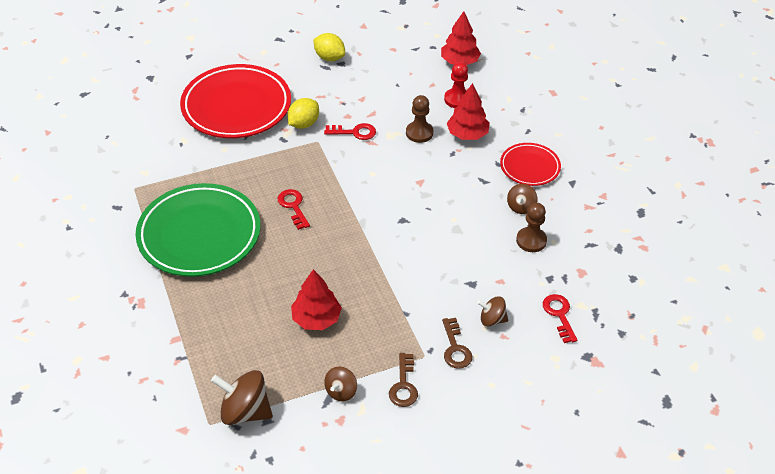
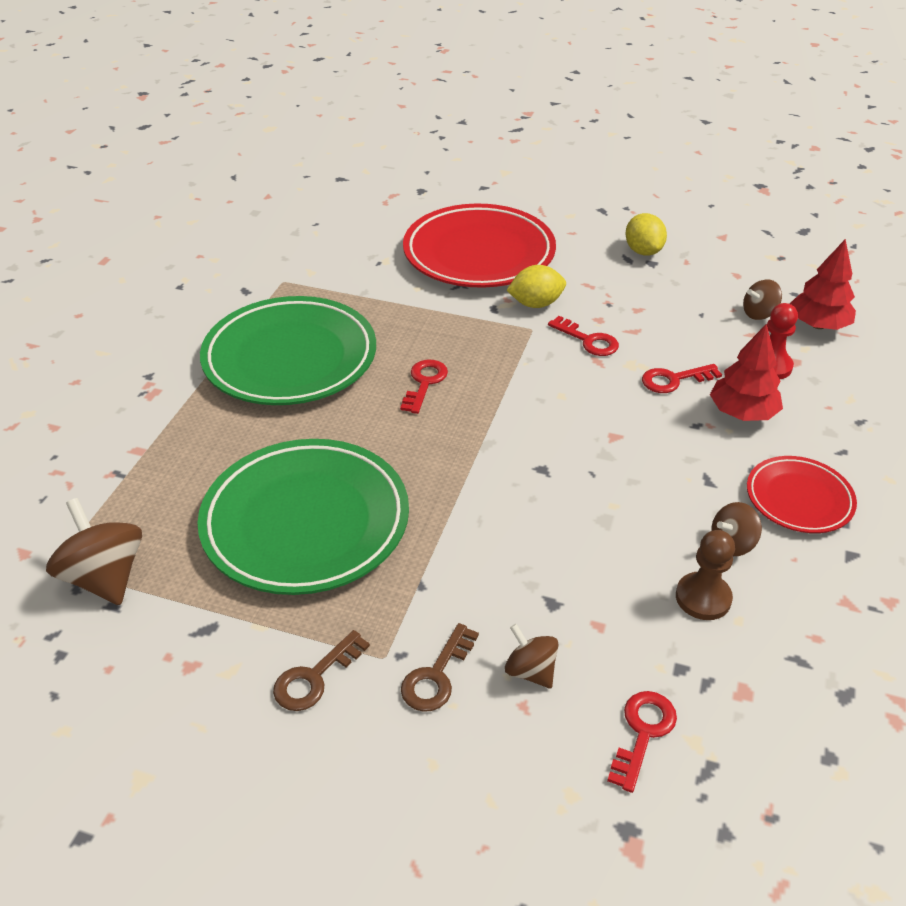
camera: 40 degrees right, 5 degrees down
(316, 319) = (306, 522): red tree -> green plate
(341, 391) = (232, 630): brown spinning top -> brown spinning top (759, 313)
(419, 133) = (674, 380): brown pawn -> red key

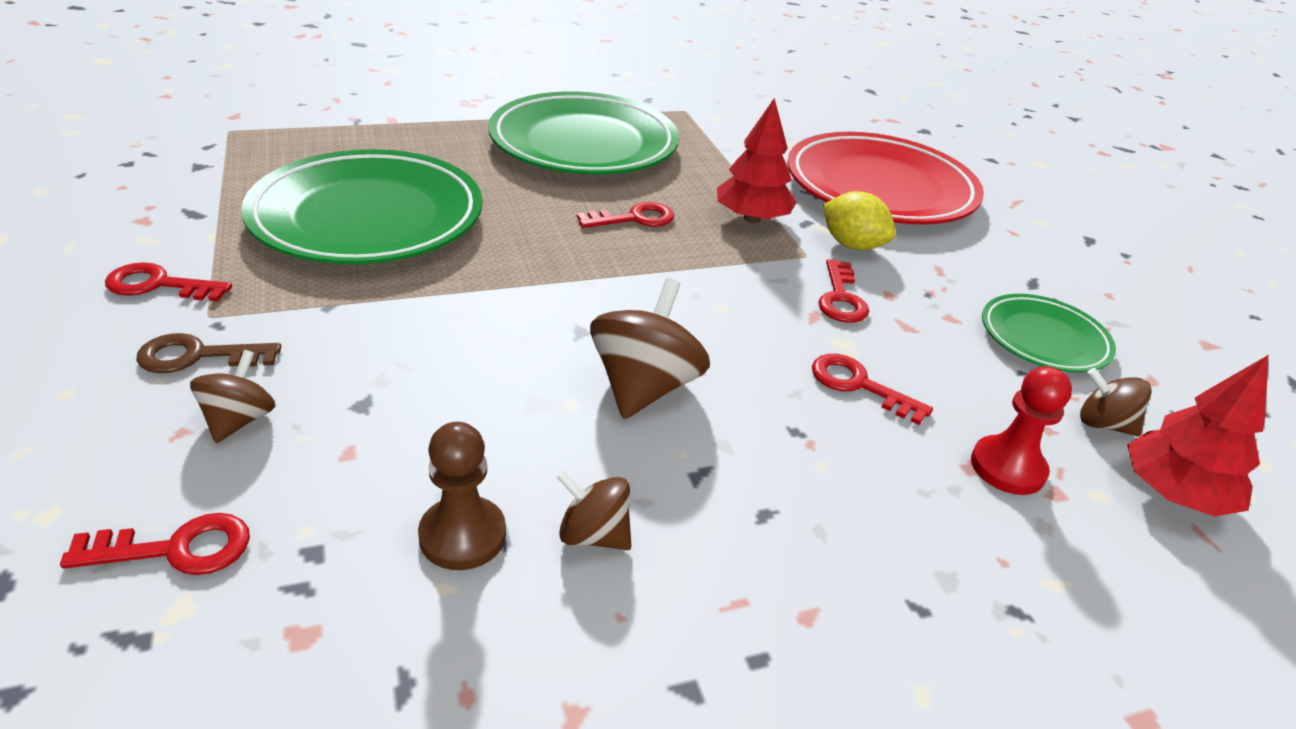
camera: 50 degrees right, 5 degrees down
(105, 577) = (228, 153): brown spinning top -> brown spinning top (644, 387)
(314, 677) = (159, 285): brown key -> red key
(643, 251) = (1066, 290): yellow lemon -> none
(680, 288) = (1043, 339): none -> green plate
(742, 413) = (872, 468): red tree -> red tree (752, 218)
(799, 499) = (756, 583): red plate -> none

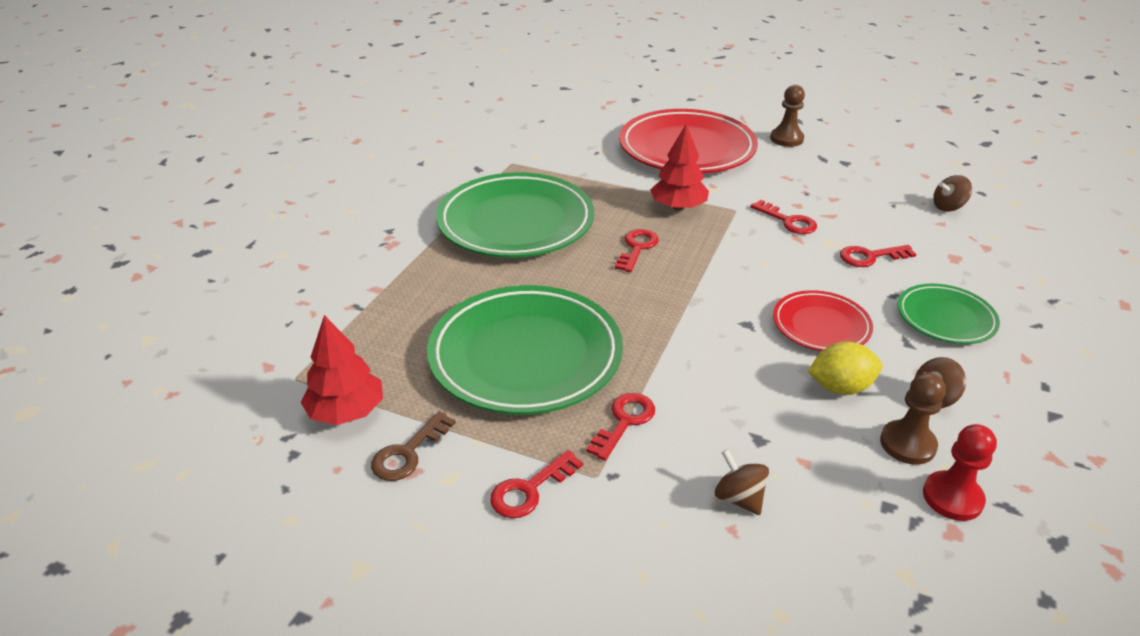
camera: 45 degrees left, 0 degrees up
(176, 549) = (852, 563): red key -> red key (624, 422)
(198, 356) = (647, 496): brown key -> brown key (408, 453)
(644, 387) = (821, 326): brown spinning top -> red plate
(852, 245) = (739, 190): yellow lemon -> yellow lemon (840, 387)
(1007, 467) = (961, 250): red pawn -> red pawn (952, 497)
(1028, 244) = (786, 139): none -> brown pawn
(1043, 339) = (872, 184): green plate -> green plate (945, 318)
(1173, 494) = (1005, 219): red tree -> red tree (346, 412)

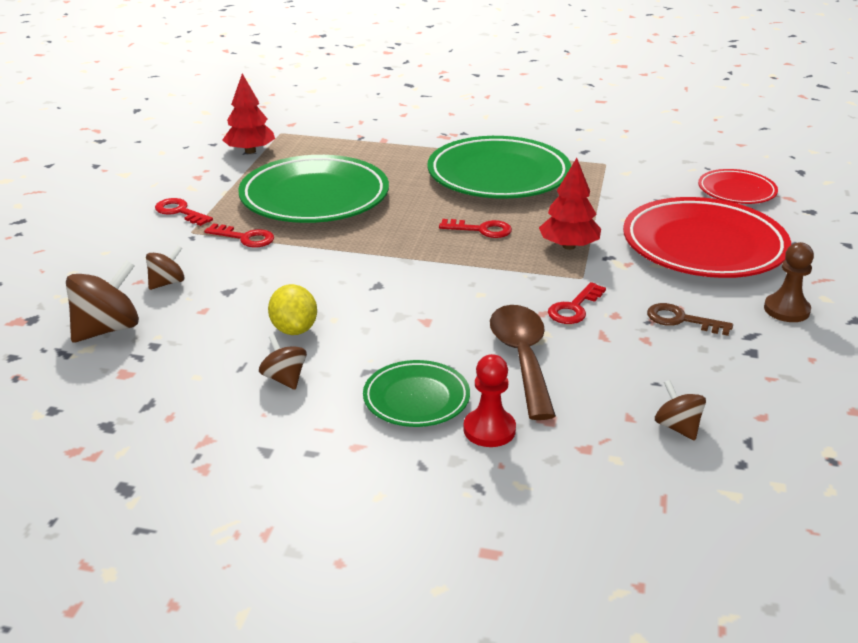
camera: 80 degrees right, 5 degrees down
(408, 453) = (213, 173): brown key -> brown key (681, 320)
(821, 326) = (383, 322): red plate -> red plate (736, 191)
(858, 556) = (107, 329): none -> brown spinning top
(870, 257) = (522, 358): red key -> brown spoon
(907, 444) = (223, 359): brown pawn -> none
(952, 497) = (160, 376): red pawn -> red pawn (489, 430)

